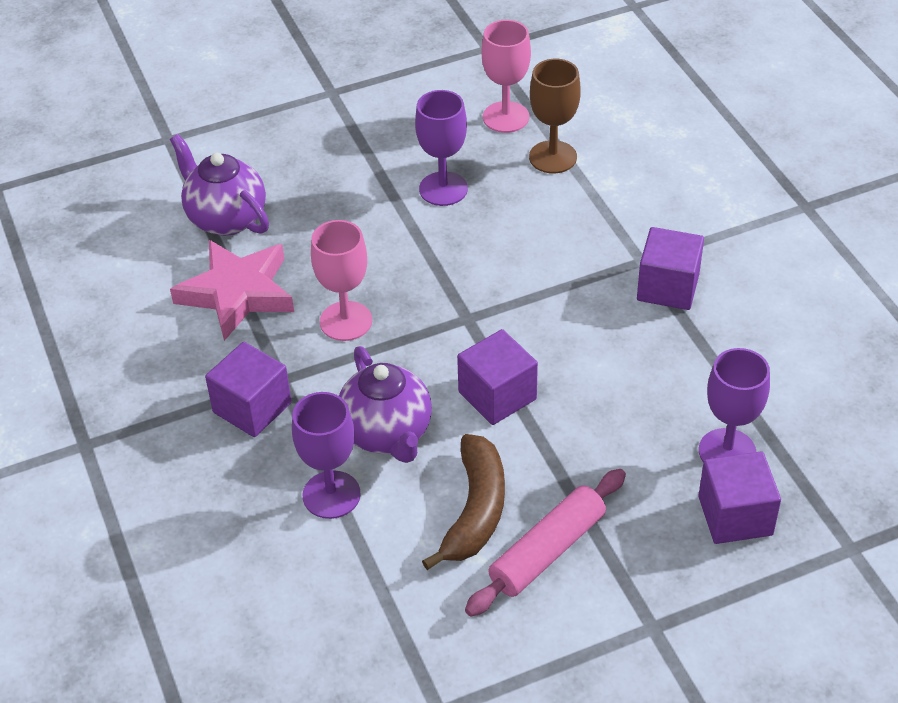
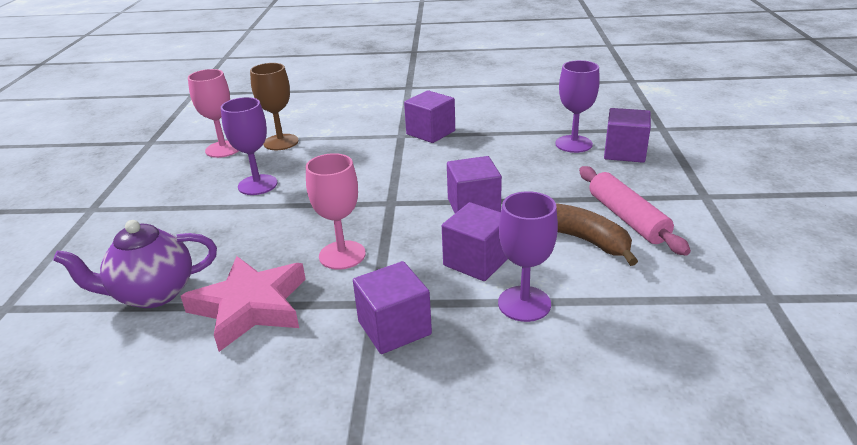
camera: 65 degrees left, 15 degrees down
(387, 434) = (476, 261): purple teapot -> purple cube

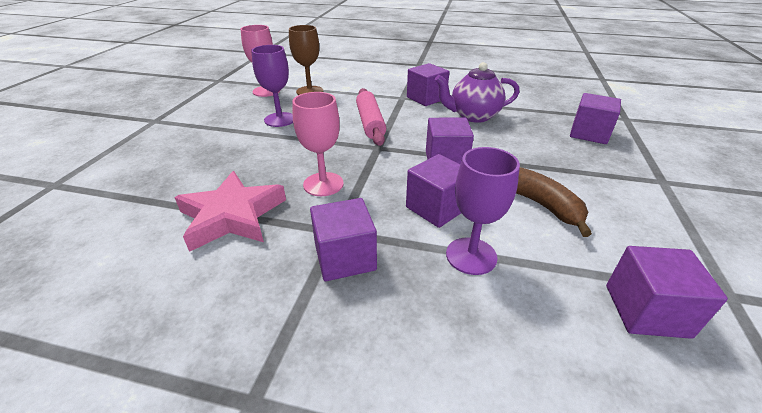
camera: 10 degrees right, 5 degrees up
(153, 294) = (164, 192): purple teapot -> purple teapot (473, 116)
(573, 144) = (544, 121): purple goblet -> none
(627, 218) = (584, 191): pink rolling pin -> pink rolling pin (370, 123)
(696, 324) = (646, 310): none -> purple cube

